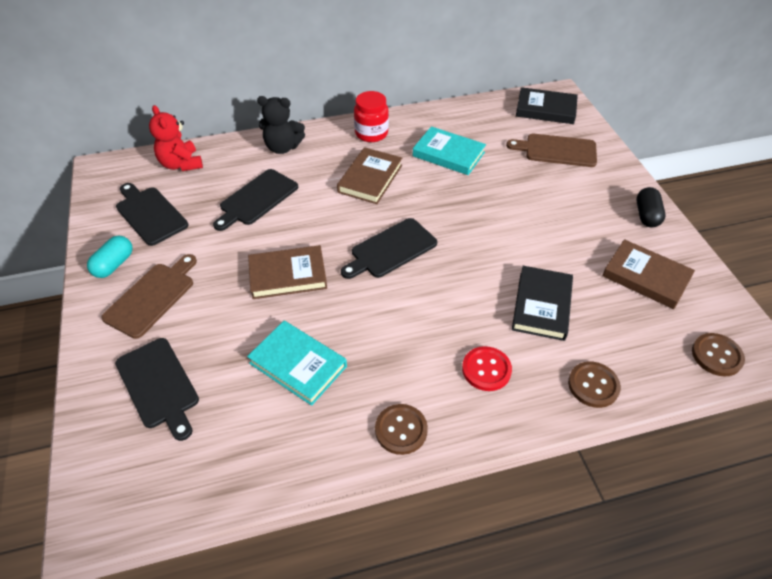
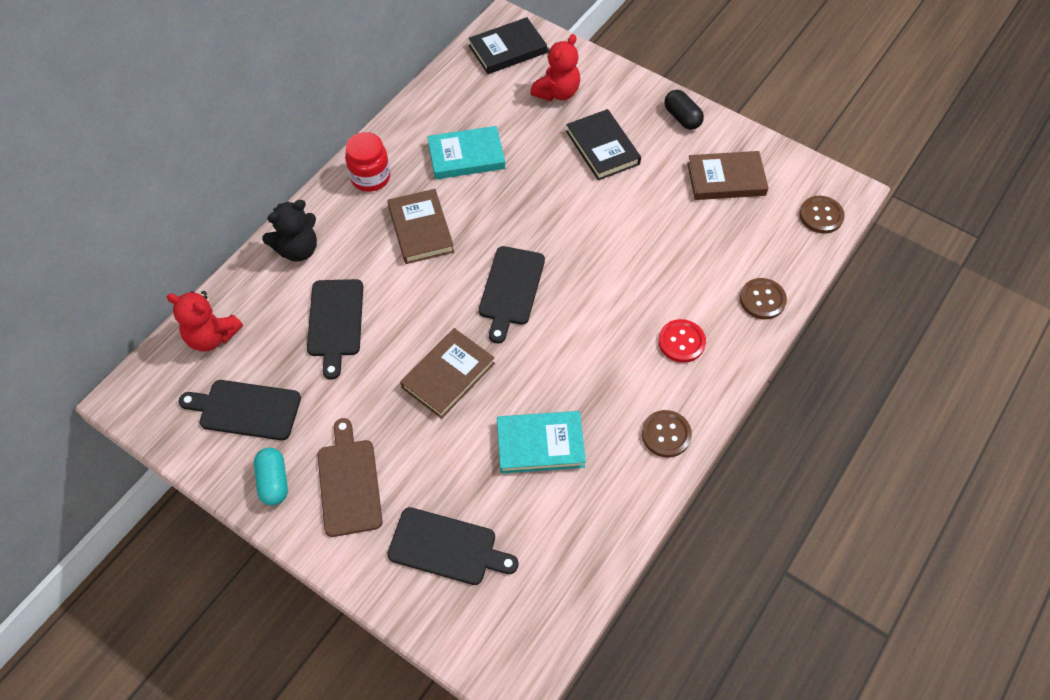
camera: 40 degrees left, 10 degrees up
(542, 305) = (674, 258): black book -> black book (602, 148)
(557, 150) = (557, 92): brown cutting board -> red teddy bear

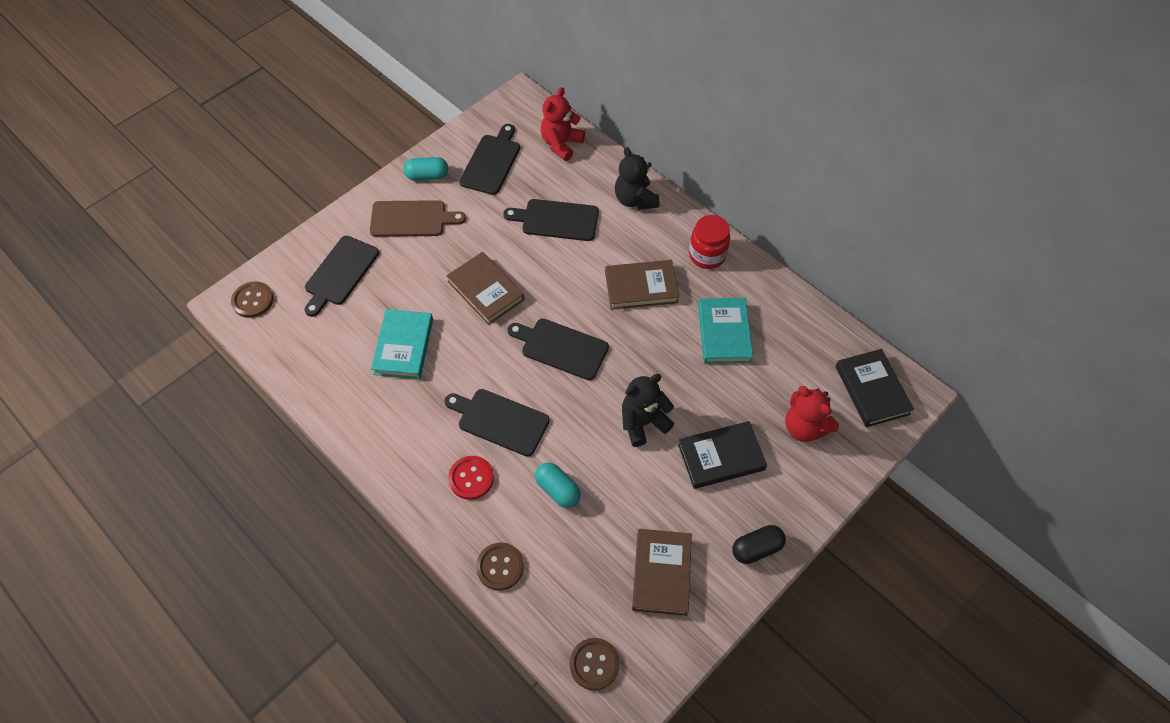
camera: 100 degrees right, 0 degrees up
(582, 209) = (643, 422): none -> black teddy bear
(611, 329) = (499, 421): none -> black cutting board
(666, 434) = (382, 443): brown button -> brown button (253, 300)
(671, 266) = (558, 490): none -> turquoise capsule

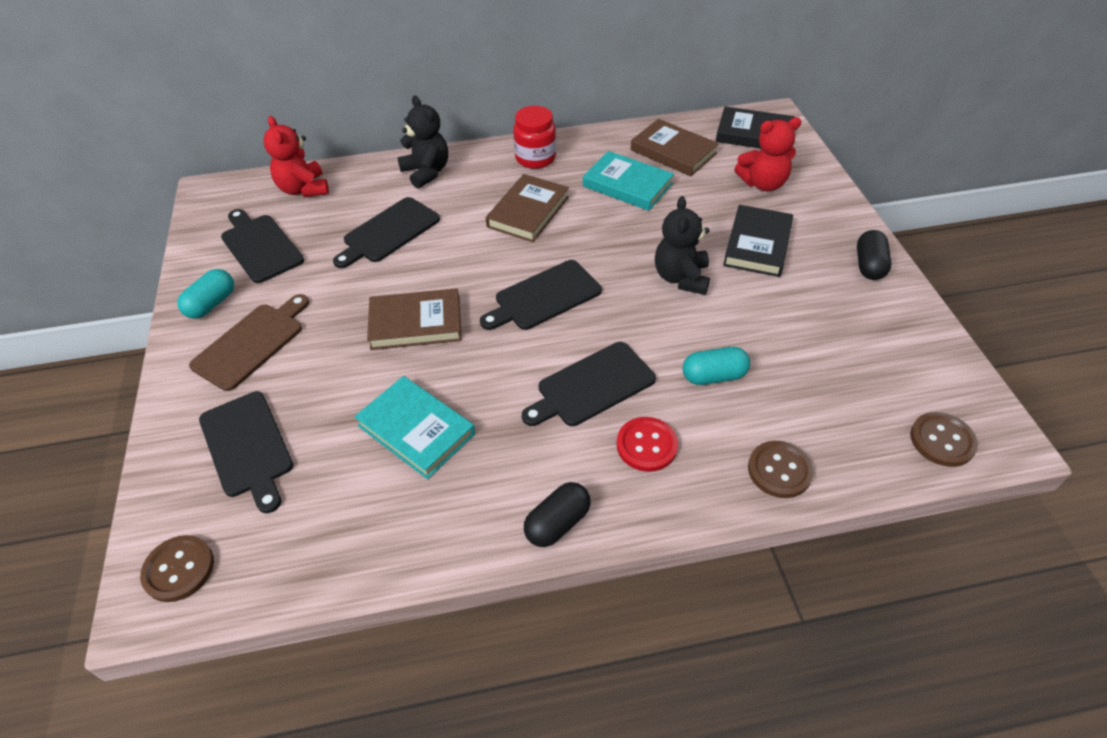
camera: 55 degrees left, 10 degrees down
(383, 460) = (557, 523): none -> black capsule
(635, 199) = (426, 172): black teddy bear -> black teddy bear turned 135 degrees counterclockwise
(661, 573) = (860, 340): brown book -> brown book (673, 152)

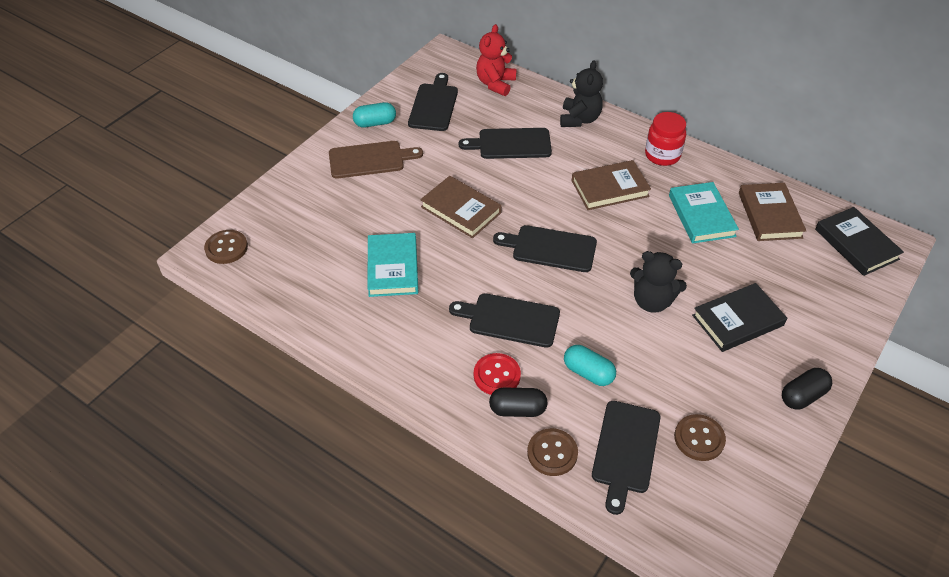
camera: 45 degrees right, 0 degrees up
(247, 447) = (310, 213): black cutting board -> black cutting board (625, 451)
(557, 523) = (401, 372): black capsule -> black capsule (517, 409)
(681, 278) = (652, 301): black teddy bear -> black teddy bear turned 120 degrees counterclockwise
(763, 184) = (807, 284): red teddy bear -> none
(942, 440) = (680, 530): brown button -> brown button (699, 438)

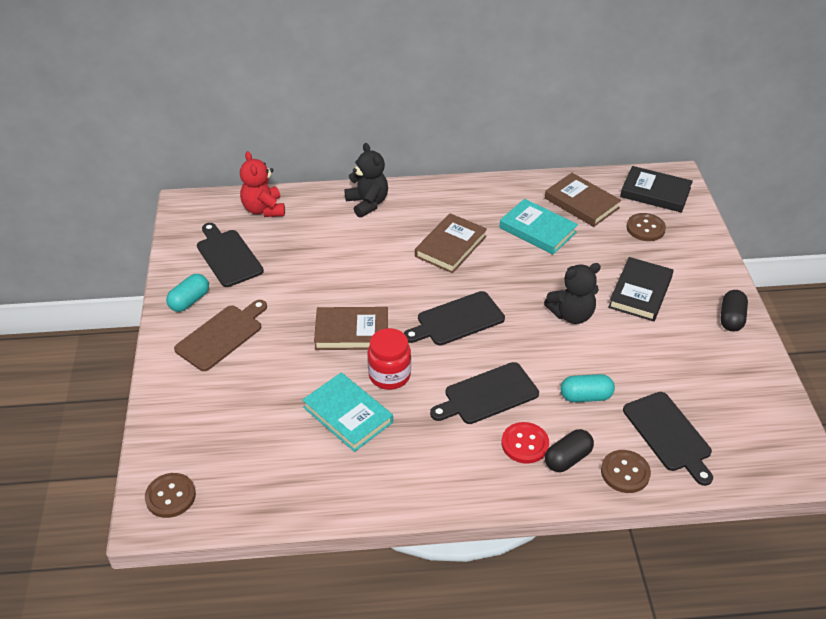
camera: 40 degrees left, 5 degrees down
(510, 144) = (333, 254): black cutting board -> none
(662, 155) = (461, 199): red jar -> red jar (389, 375)
(699, 438) = (703, 392): brown button -> brown button (645, 228)

